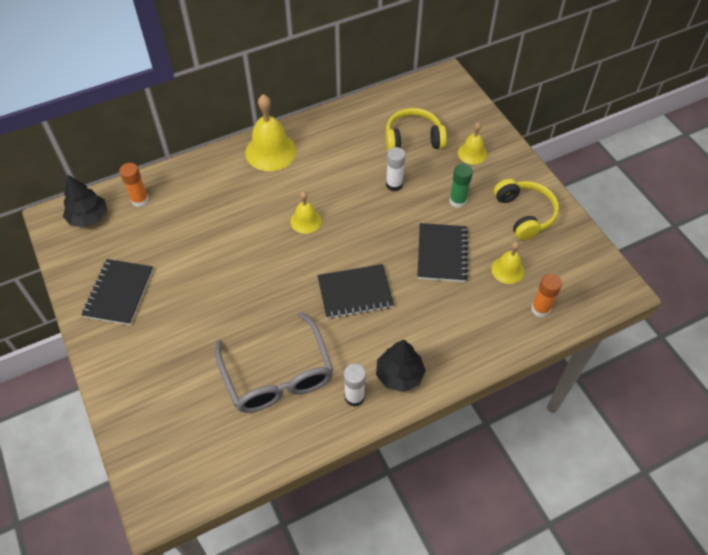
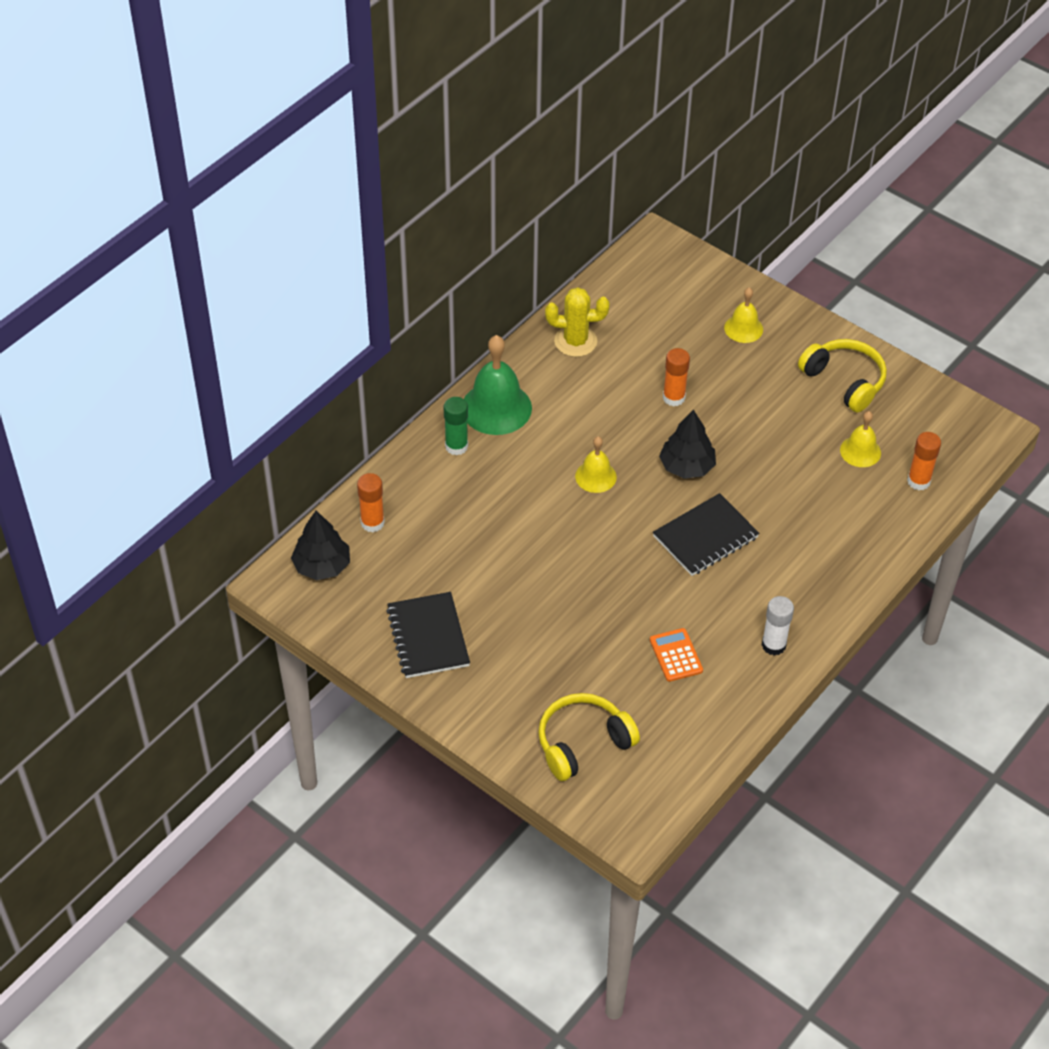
camera: 25 degrees left, 5 degrees down
(271, 151) = (496, 408): yellow bell -> green bell
(278, 375) = (676, 655): grey glasses -> orange calculator
(351, 125) = (575, 341): none -> yellow cactus
(394, 185) = (674, 398): white glue stick -> orange glue stick
(399, 375) = (808, 605): black tree -> black tree (687, 466)
(413, 139) = (663, 334): yellow headphones -> yellow headphones (583, 743)
(442, 254) = (777, 459): black notebook -> none
(457, 201) = (760, 392): green glue stick -> green glue stick (456, 446)

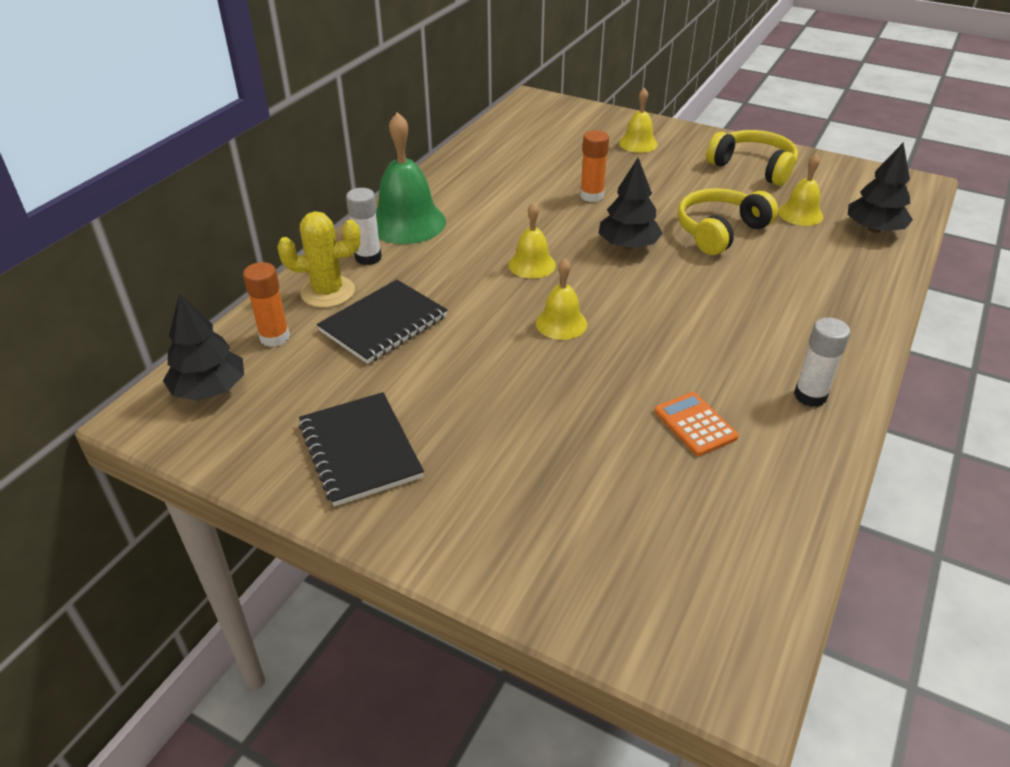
camera: 10 degrees left, 10 degrees down
(456, 446) = (368, 258): green glue stick -> white glue stick
(575, 341) = (477, 167): yellow cactus -> yellow cactus (328, 292)
(583, 743) = (612, 555): yellow headphones -> yellow headphones (720, 231)
(603, 544) = (561, 323): none -> yellow bell
(705, 537) = (676, 301): black notebook -> black notebook (383, 324)
(918, 481) = (874, 229): orange glue stick -> black tree

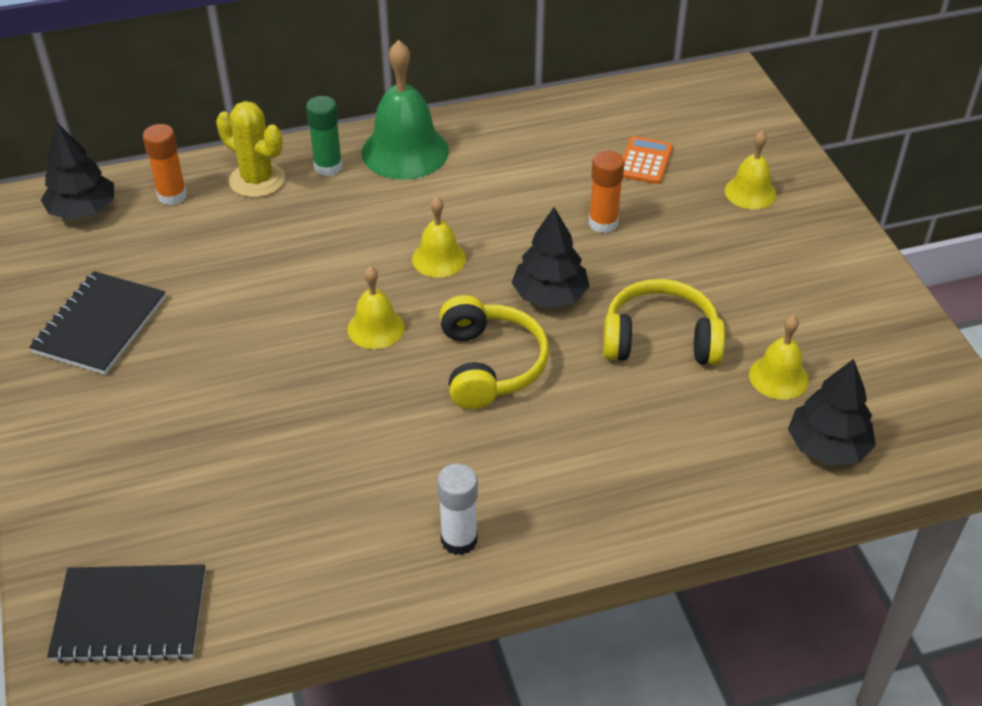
camera: 45 degrees right, 5 degrees up
(368, 258) = (328, 167): white glue stick -> green glue stick
(383, 324) = (254, 235): black notebook -> black notebook (130, 616)
(695, 424) = (332, 486): orange calculator -> orange calculator (645, 161)
(753, 167) = (826, 295): yellow headphones -> yellow headphones (489, 365)

